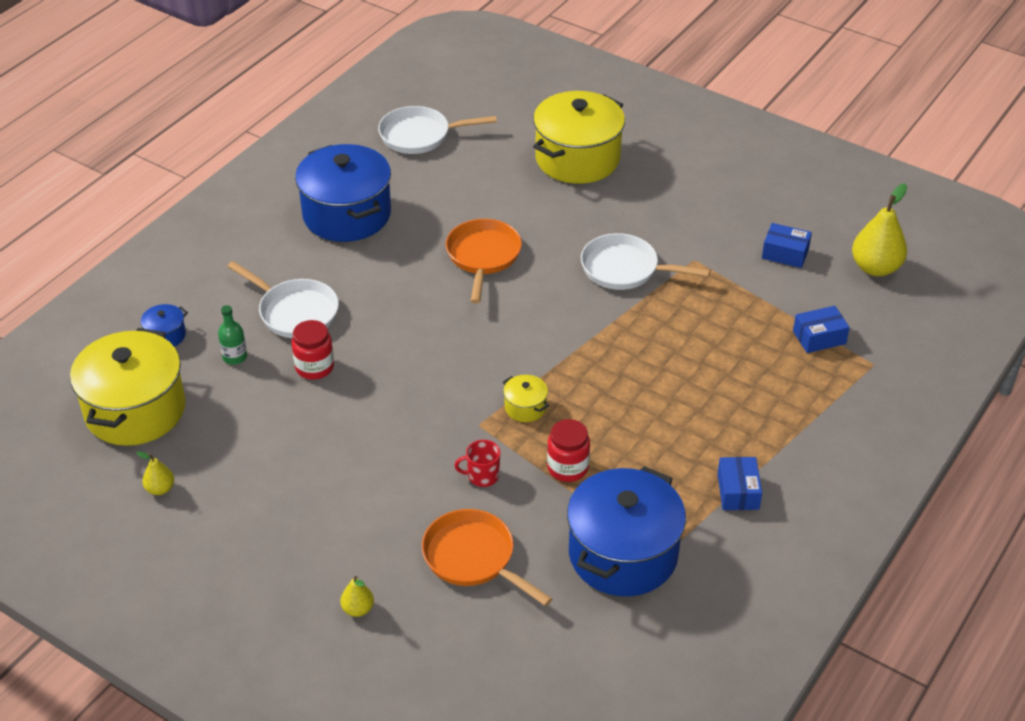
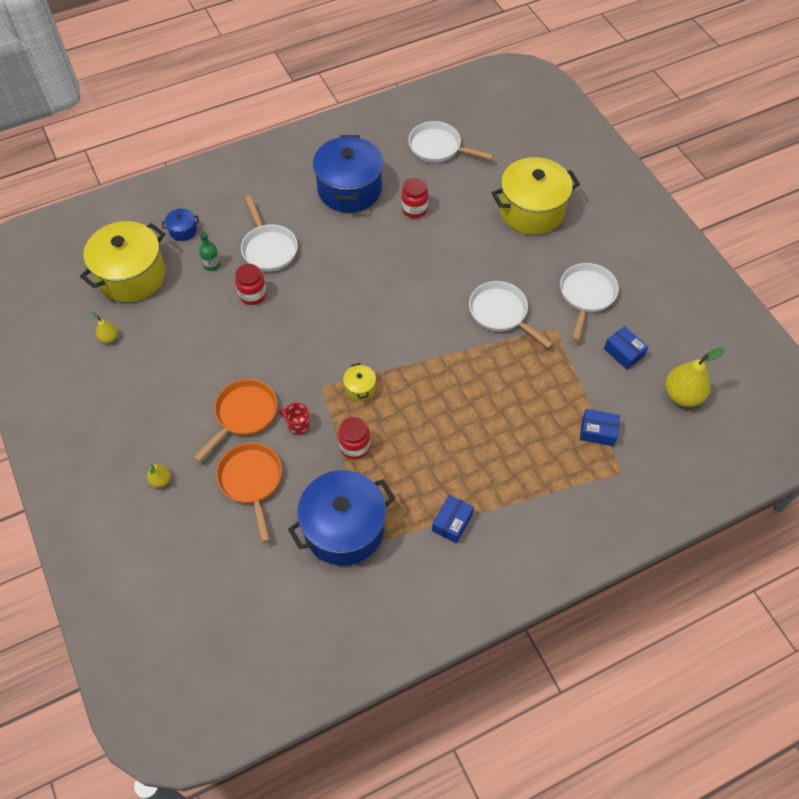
camera: 30 degrees right, 15 degrees up
(442, 206) = (414, 209): none -> red jar
(483, 257) = (413, 260): orange pan -> orange pan (244, 414)
(703, 216) = (586, 295): none -> white pan

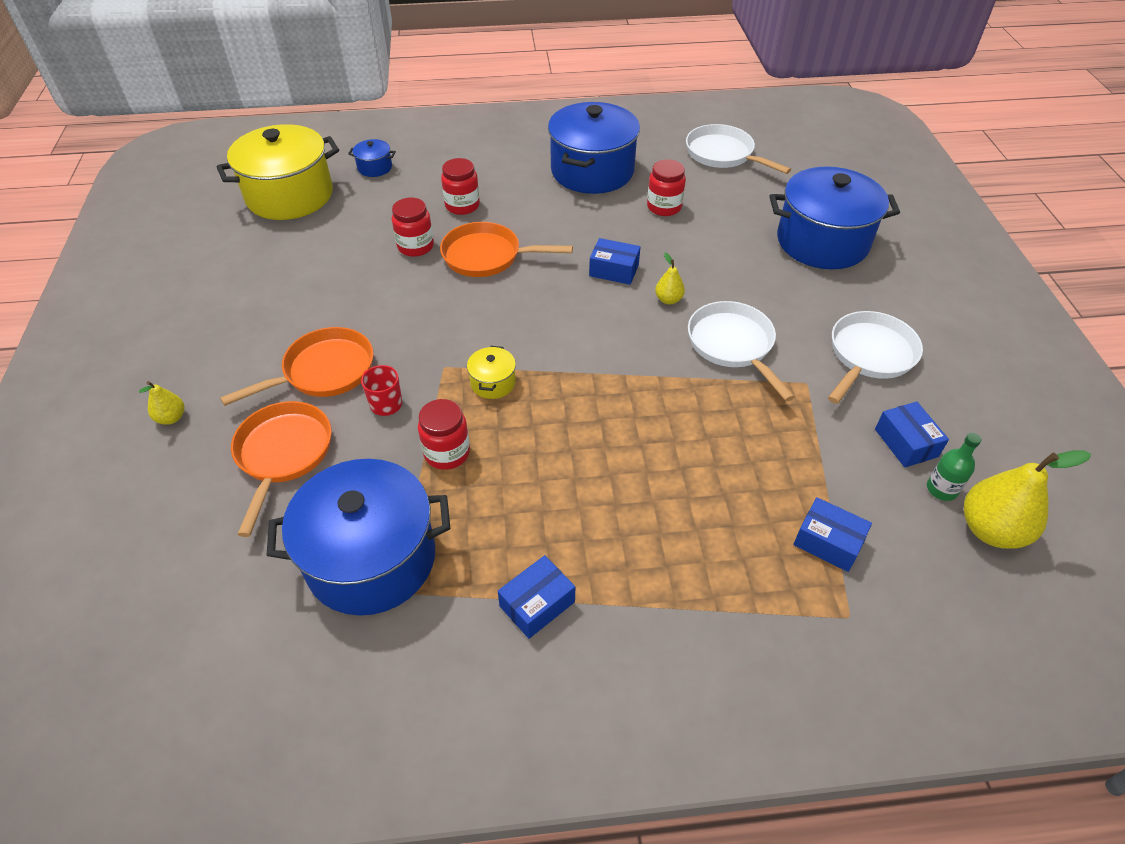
camera: 20 degrees right, 10 degrees down
(109, 338) = (222, 248): yellow pear -> yellow pear (668, 300)
(212, 265) = (386, 206): green bottle -> green bottle (941, 489)
(268, 248) = (462, 205): white pan -> red jar
(308, 288) = (487, 256): none -> orange pan
(401, 275) = (614, 270): none -> blue box
(531, 210) = (822, 242): yellow pot -> blue pot

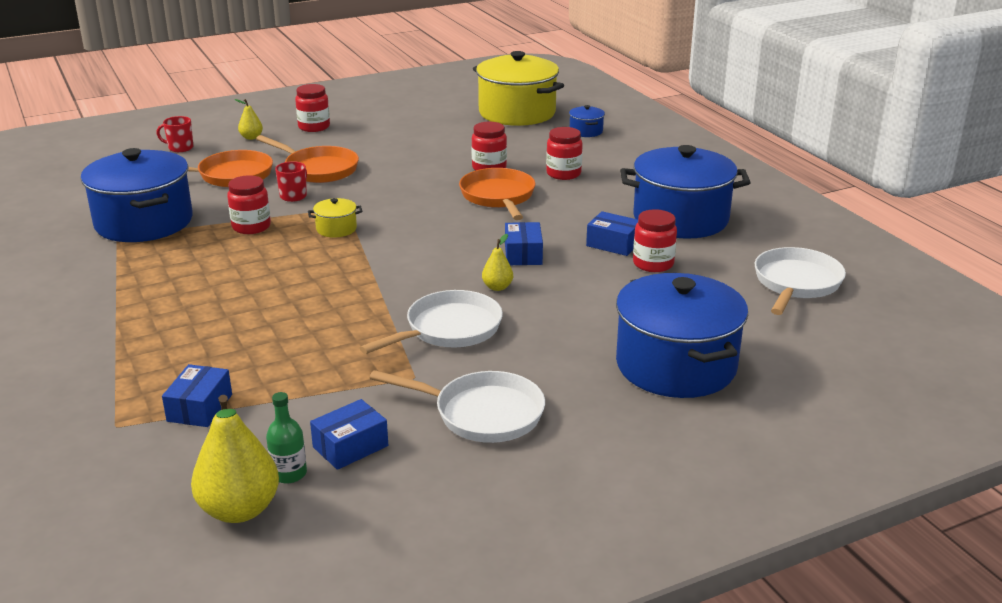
camera: 70 degrees right, 20 degrees down
(144, 498) = (180, 148): none -> red mug
(188, 354) = (314, 127): none -> red jar
(537, 604) = (112, 285): blue box -> blue box (613, 244)

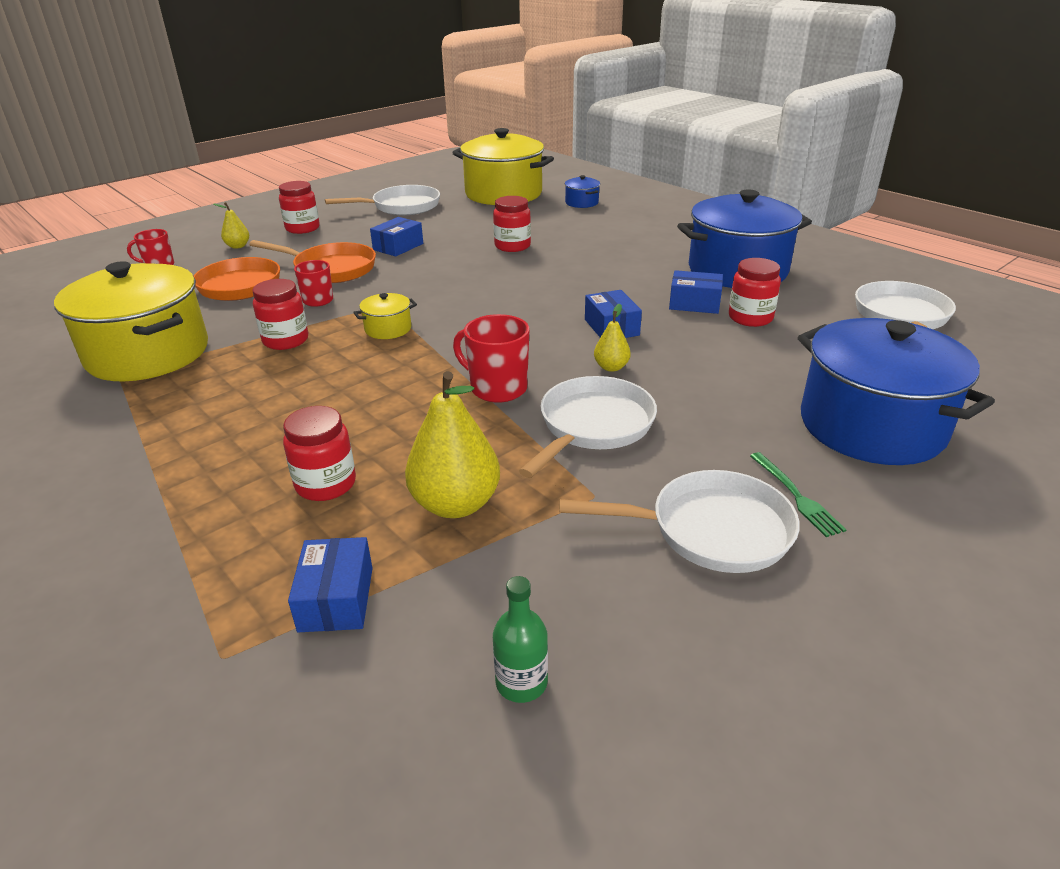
camera: 15 degrees left, 5 degrees up
(144, 222) = (148, 353): blue pot -> yellow pot
(239, 510) = (483, 769): yellow pear -> yellow pear (455, 504)
(350, 446) = (579, 616): blue box -> blue box (398, 247)
(394, 289) = (497, 388): none -> red mug
(413, 115) = (402, 207): none -> white pan
(498, 197) = (542, 272): orange pan -> none
(563, 174) = (590, 243): red jar -> red jar (326, 484)
(566, 404) = (797, 497): none -> green fork

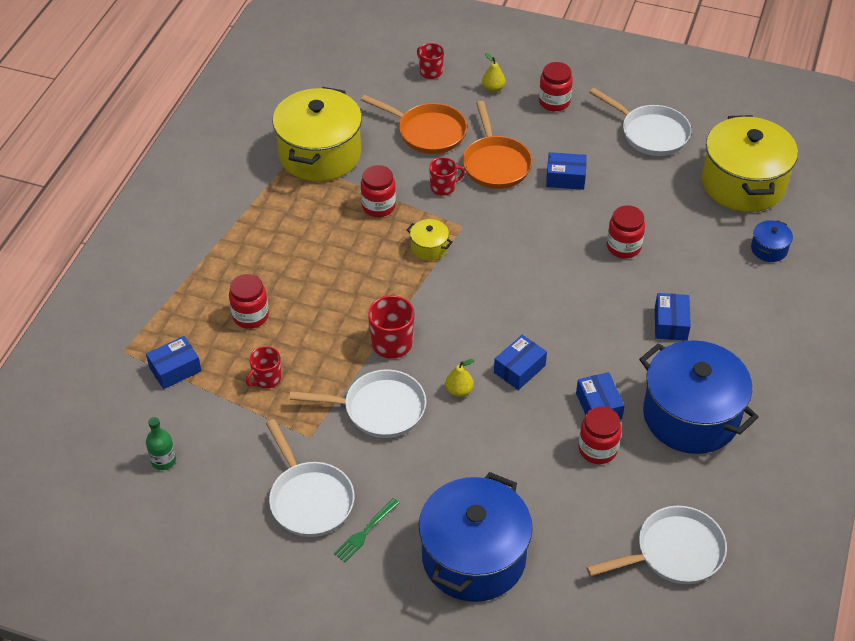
camera: 60 degrees right, 15 degrees up
(455, 504) = (266, 379): yellow pear -> red mug
(623, 251) = (670, 323): none -> blue box

